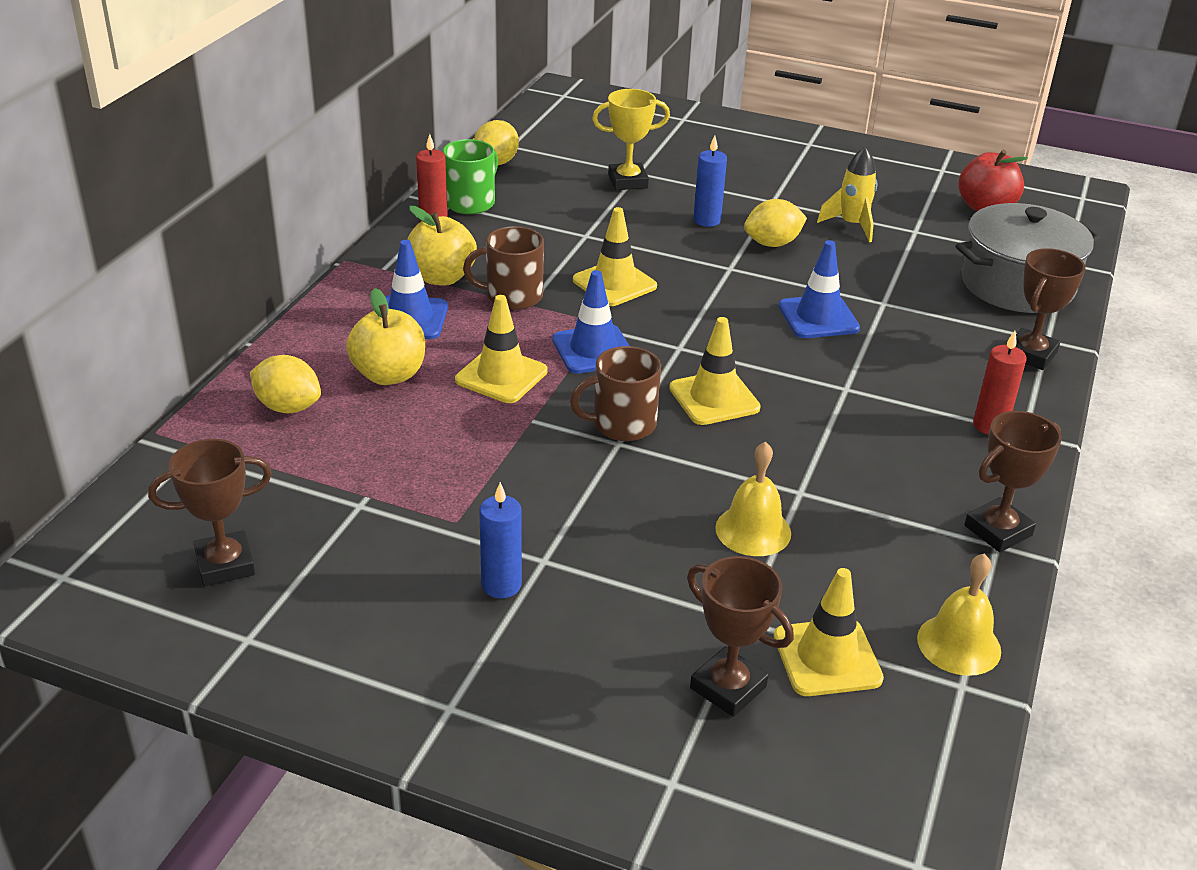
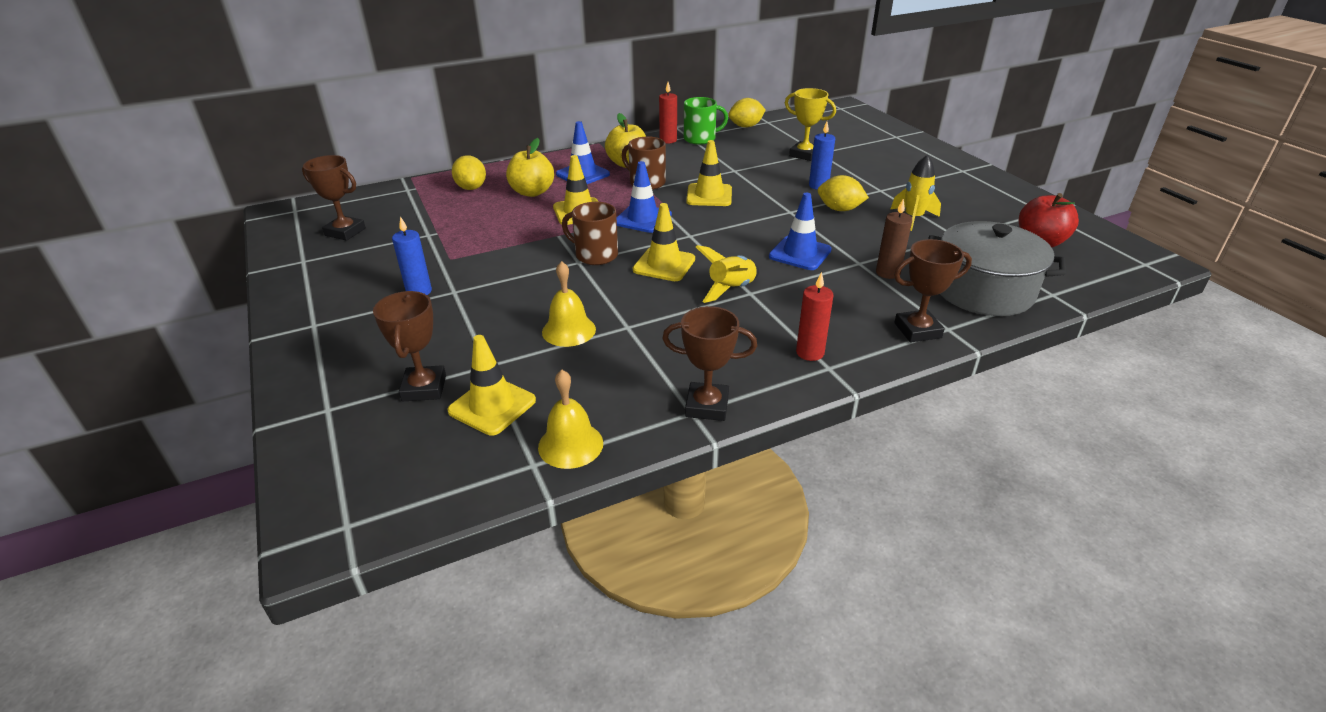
camera: 45 degrees right, 0 degrees up
(823, 394) = (731, 289): none -> yellow rocket
(922, 302) = (888, 273): none -> brown candle

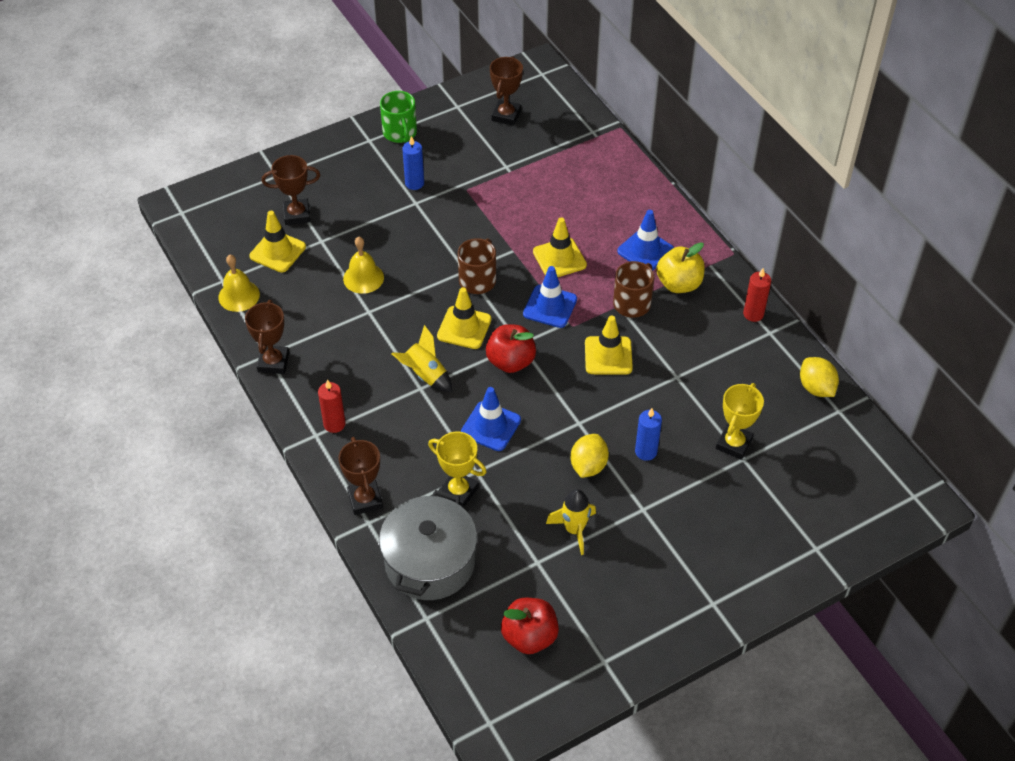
camera: 85 degrees right, 15 degrees up
(471, 188) = (601, 174): yellow lemon -> none
(532, 192) = (598, 219): yellow apple -> none
(700, 139) = (764, 344): green mug -> green mug (400, 133)
(714, 240) = (510, 361): none -> red apple
(888, 273) = (458, 491): brown candle -> yellow trophy

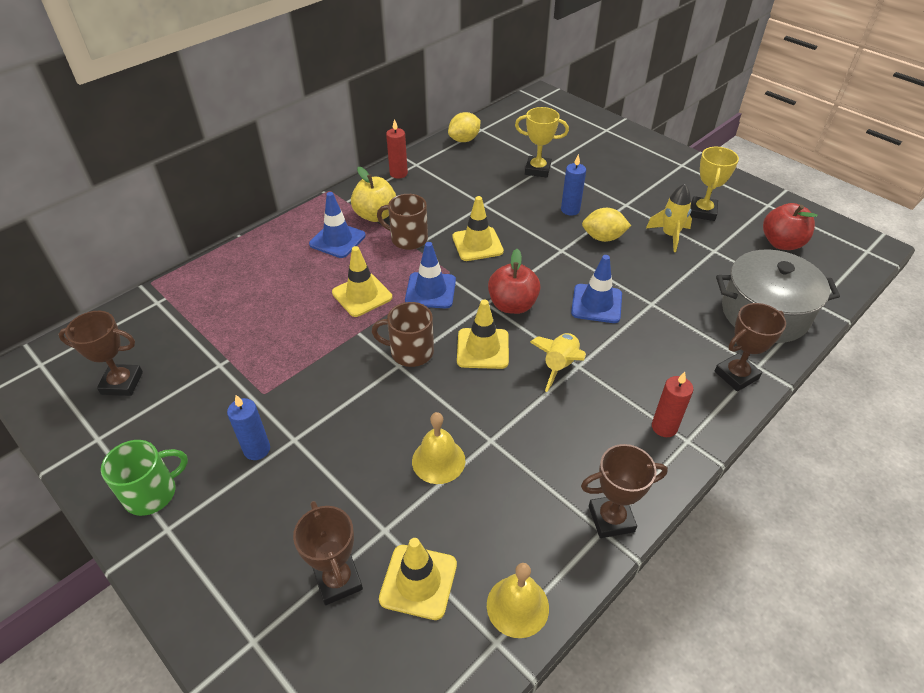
camera: 105 degrees left, 5 degrees down
(458, 491) = (681, 310): yellow trophy -> yellow trophy (702, 212)

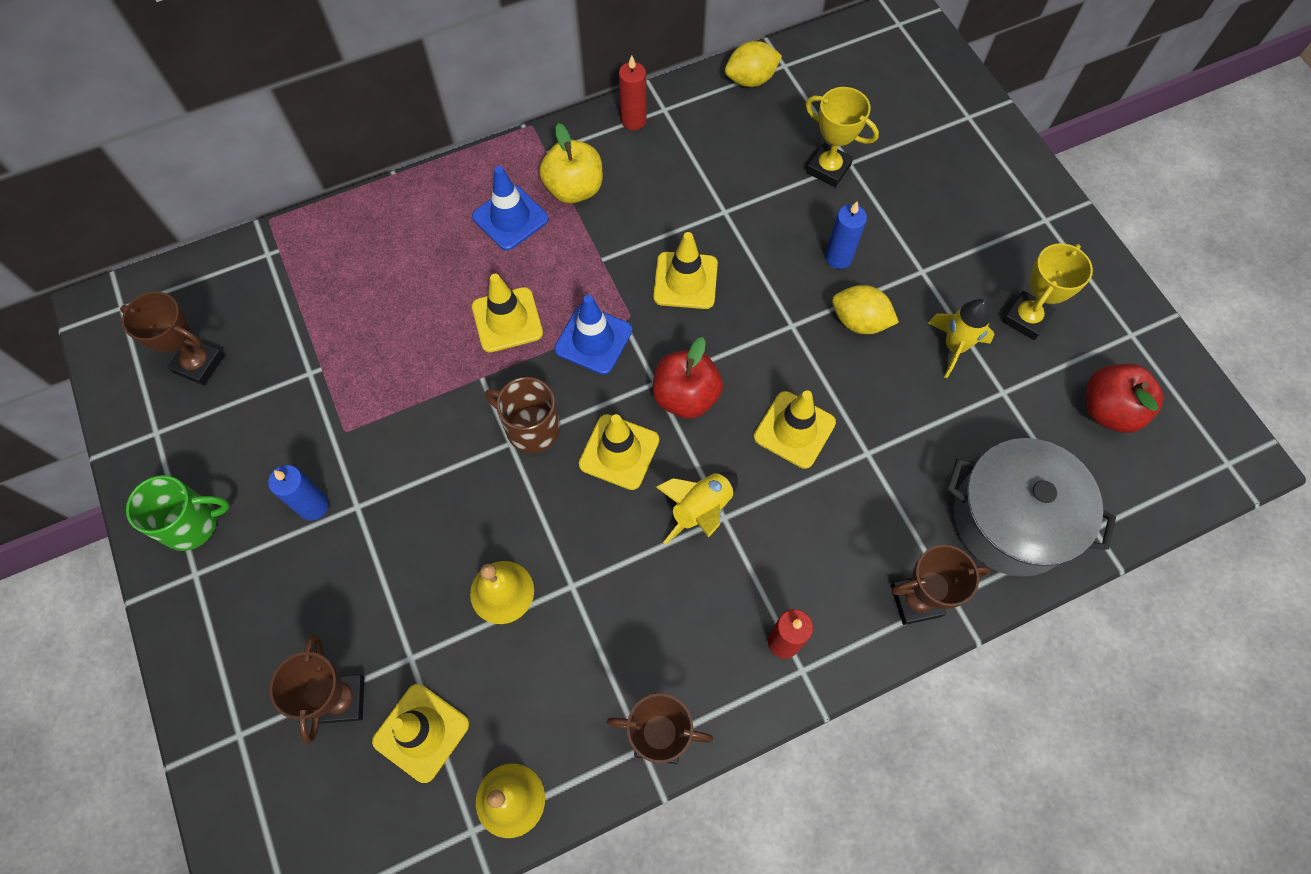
camera: 20 degrees right, 20 degrees up
(408, 239) = (600, 243): brown mug -> none
(596, 304) = (794, 430): blue traffic cone -> yellow traffic cone

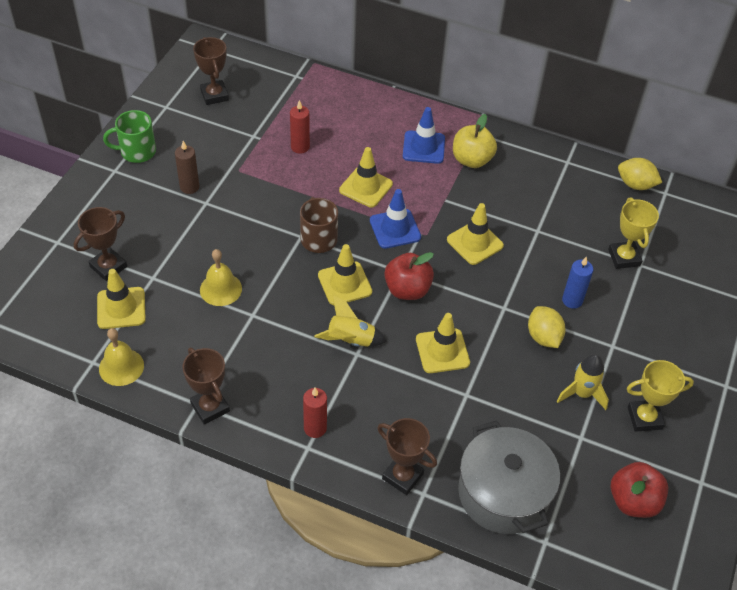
camera: 45 degrees right, 15 degrees down
(192, 523) = (137, 151): green mug -> green mug turned 135 degrees clockwise
(313, 506) = (189, 187): blue candle -> brown candle
(633, 120) = (543, 154): red candle -> red candle (300, 147)

